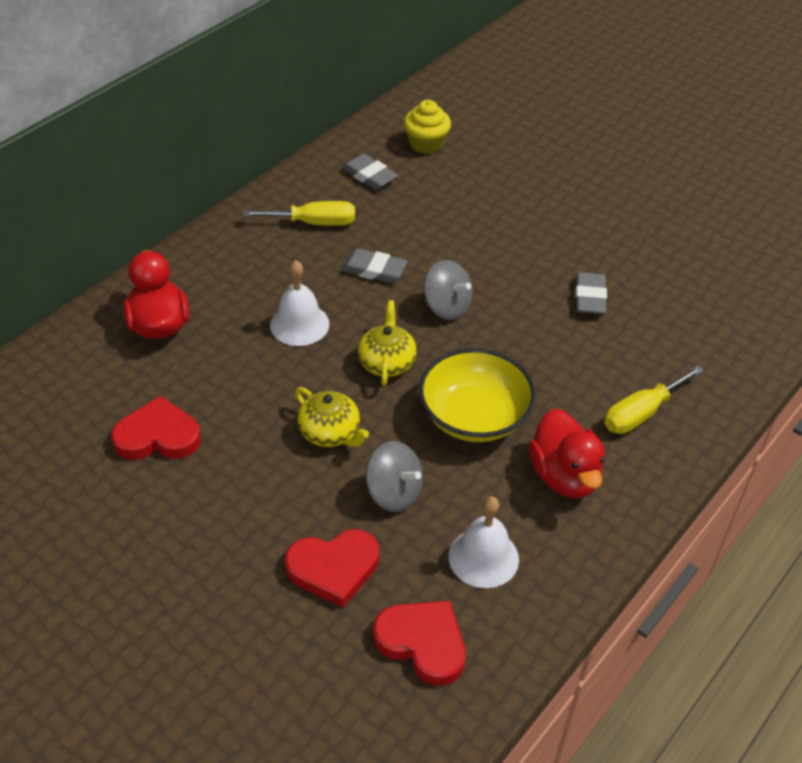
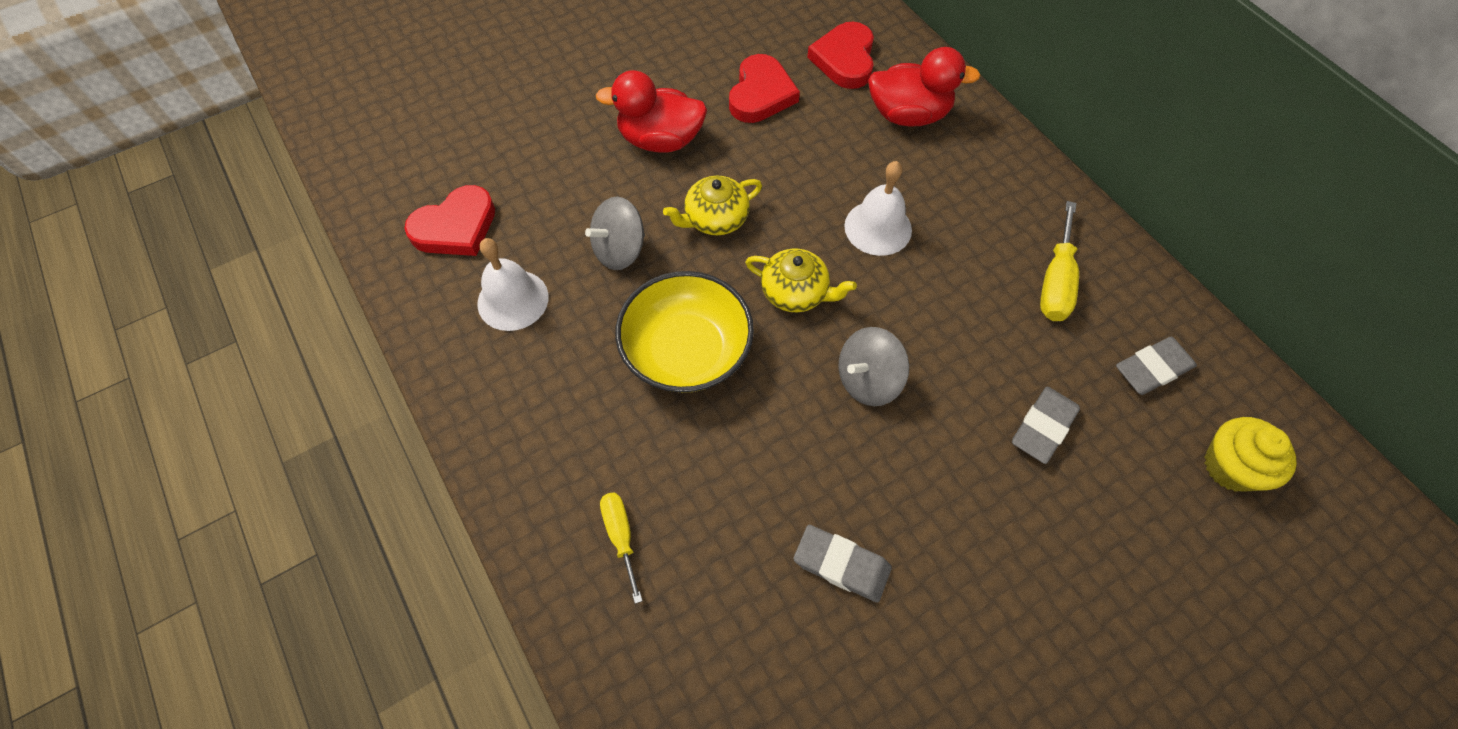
camera: 110 degrees right, 15 degrees up
(334, 568) = (560, 185): red heart -> red heart (844, 59)
(374, 270) = (954, 321): grey eraser -> grey eraser (1043, 427)
(564, 476) = (570, 409): red duck -> red duck (660, 140)
(641, 413) = (621, 536): yellow screwdriver -> yellow screwdriver, size x0.66

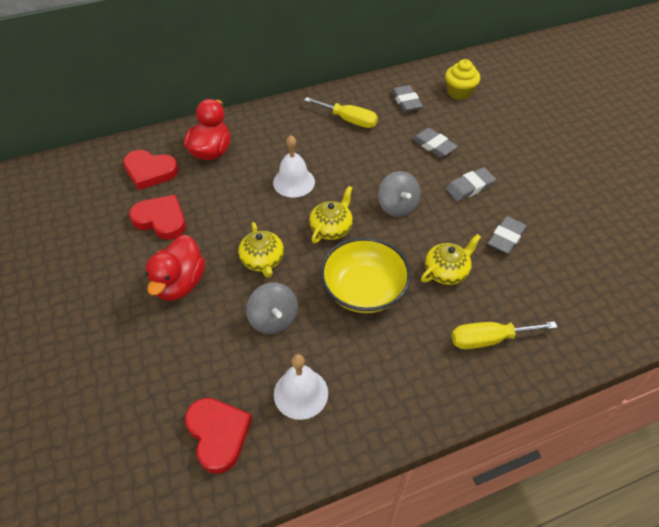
camera: 80 degrees left, 10 degrees down
(621, 536) = (488, 339): yellow screwdriver -> yellow screwdriver, size x1.51
(744, 466) = (446, 271): none -> yellow teapot
(951, 497) = (469, 187): none -> grey eraser

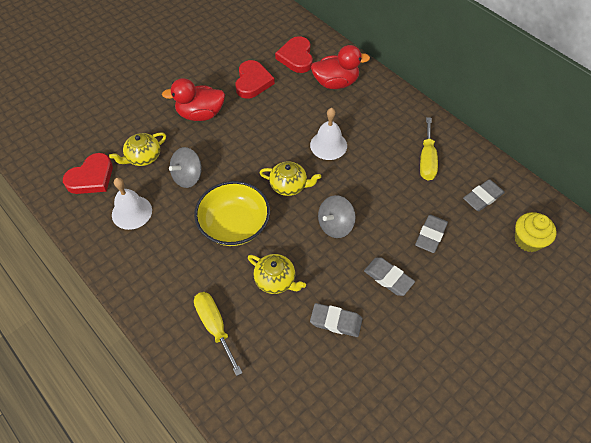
camera: 70 degrees right, 5 degrees up
(262, 260) = (238, 152): yellow teapot -> yellow teapot (143, 157)

